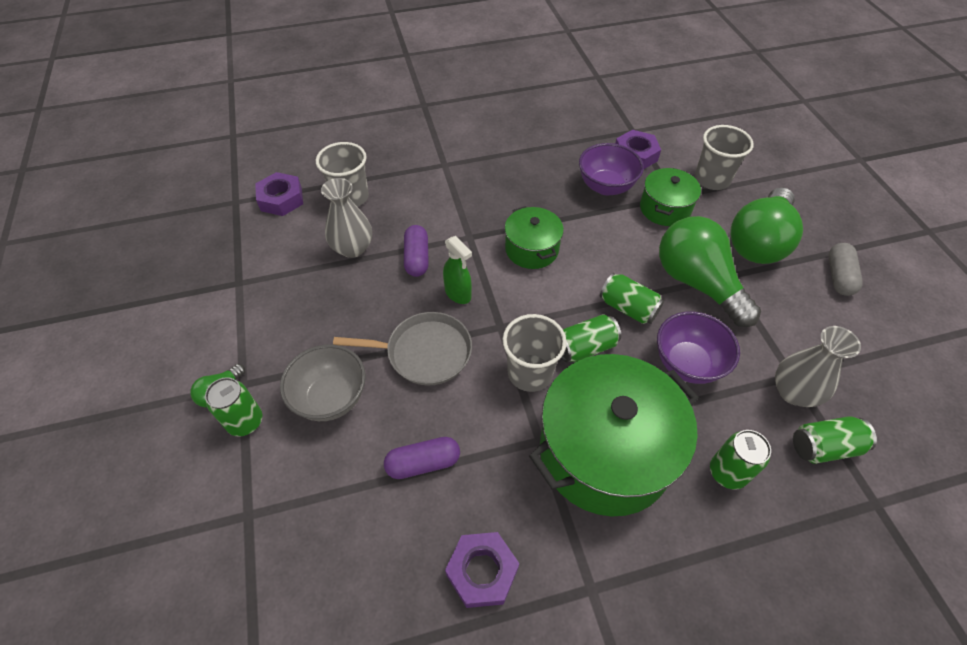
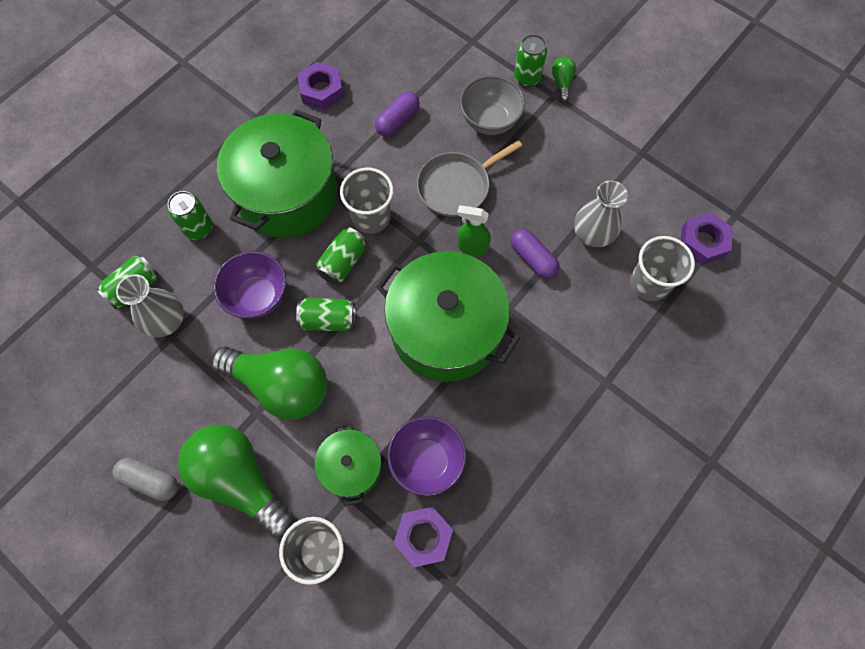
camera: 145 degrees right, 15 degrees up
(531, 249) = (445, 330): green pot -> green pot, size x1.94
(758, 241) = (240, 480): green light bulb -> green light bulb turned 45 degrees counterclockwise
(838, 276) = (150, 480): grey capsule -> grey capsule turned 45 degrees counterclockwise

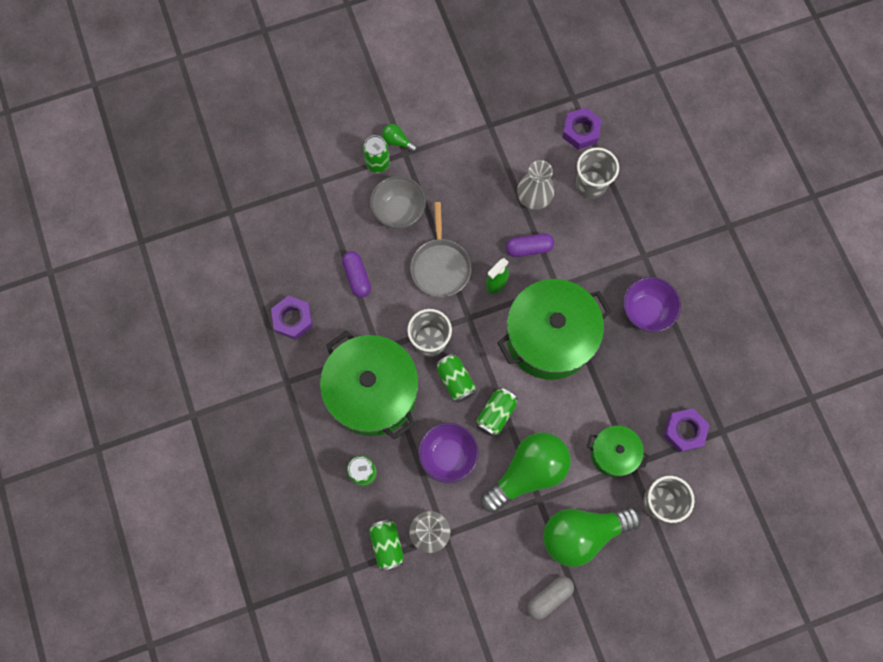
camera: 60 degrees left, 5 degrees up
(427, 460) = (635, 401): purple bowl -> purple bowl (646, 311)

